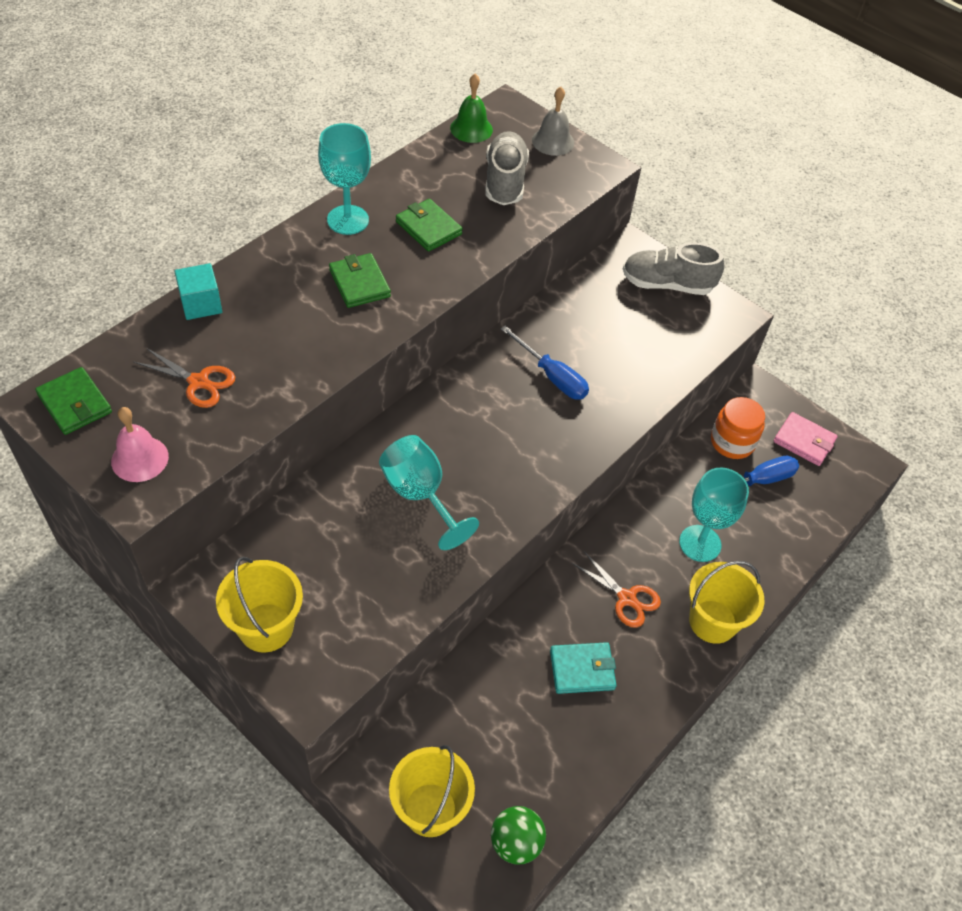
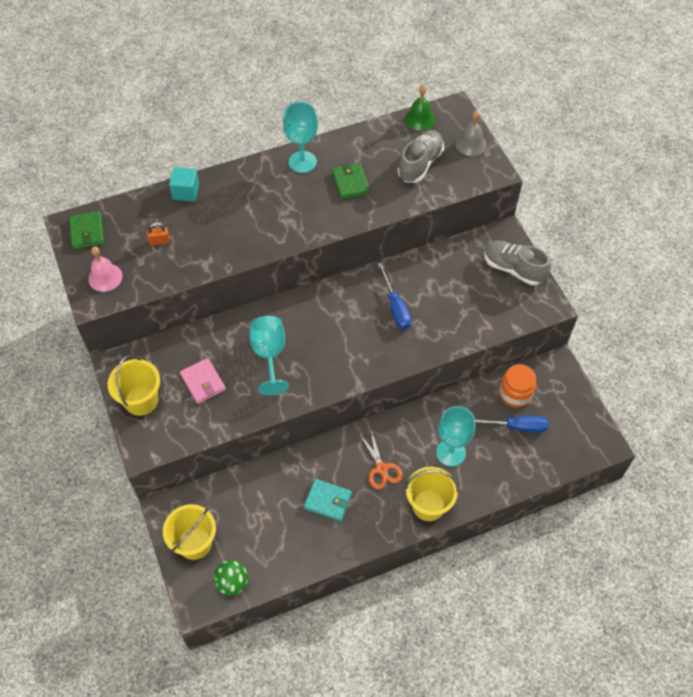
camera: 30 degrees right, 5 degrees up
(198, 382) = (159, 241): orange scissors -> orange padlock
(359, 283) = (286, 208): green wallet -> none
(804, 441) = (567, 411): pink wallet -> pink wallet (203, 382)

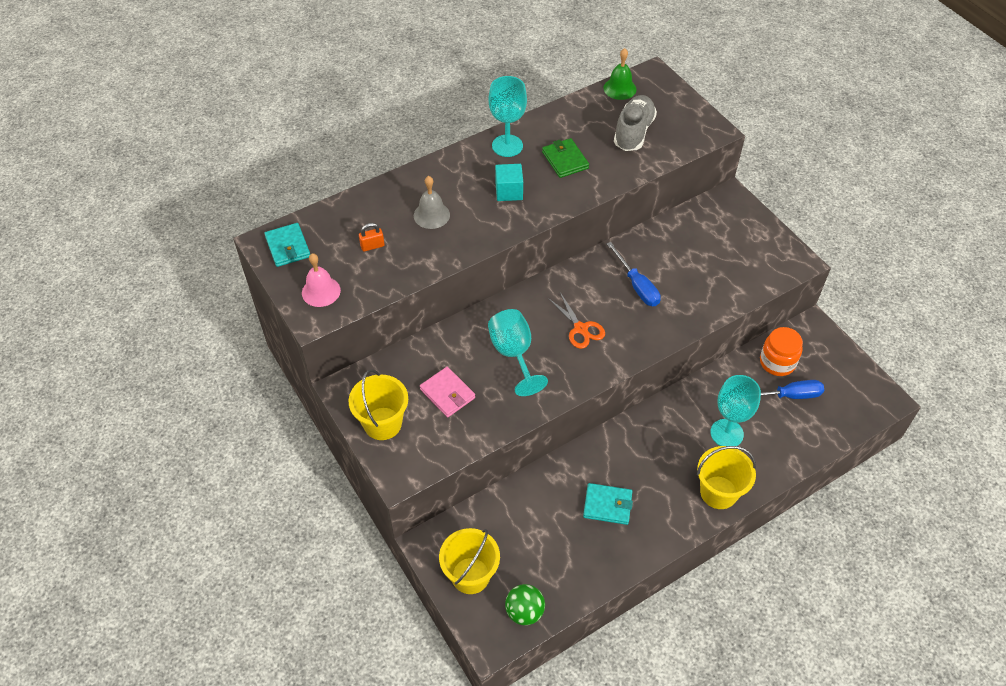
camera: 10 degrees left, 5 degrees down
(87, 232) = (288, 247): green wallet -> turquoise wallet
(186, 192) = (388, 191): turquoise cube -> turquoise cube (509, 191)
(381, 468) = (656, 461): orange scissors -> orange scissors (580, 328)
(471, 144) = (680, 106): grey bell -> grey bell (431, 215)
(513, 269) = (750, 230): grey shoe -> none

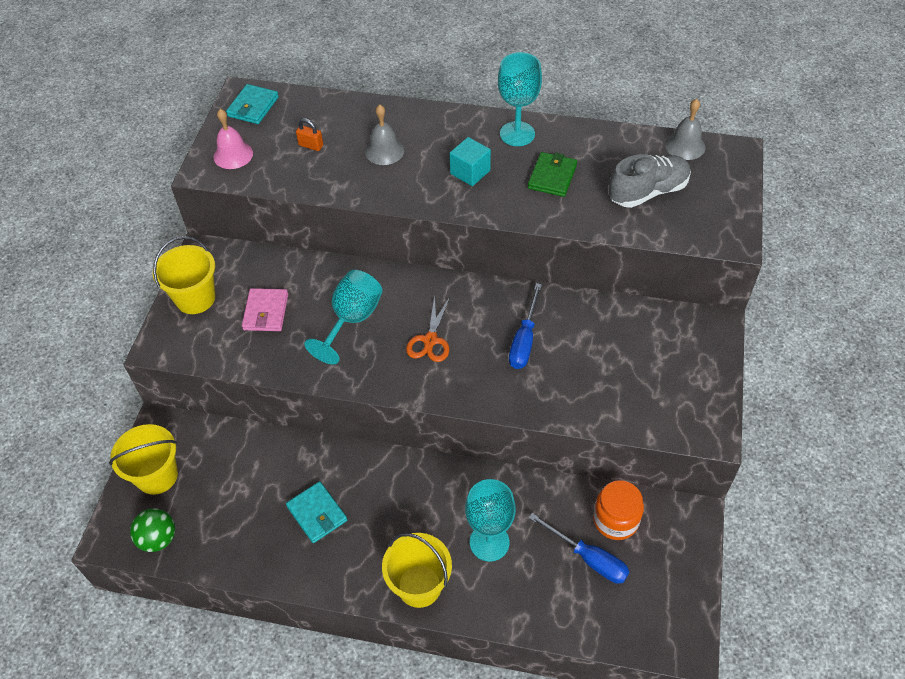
camera: 45 degrees right, 0 degrees up
(619, 88) = (685, 146): green bell -> grey bell

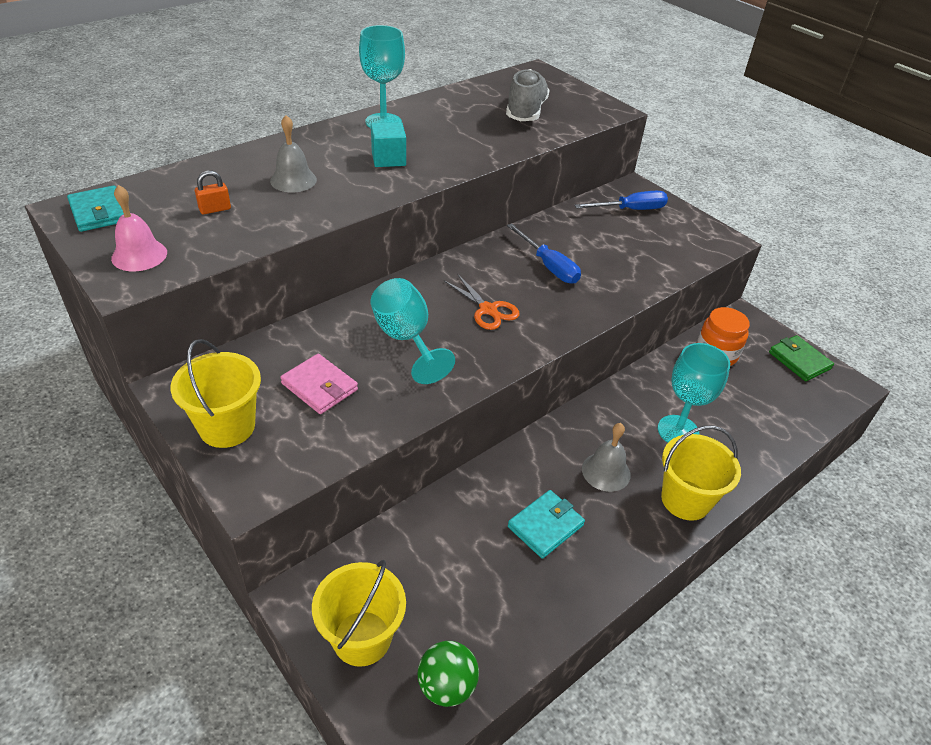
camera: 55 degrees left, 10 degrees down
(317, 513) = (545, 526): turquoise wallet -> turquoise wallet turned 45 degrees counterclockwise
(552, 177) = (452, 133): green wallet -> green wallet (799, 360)
(588, 558) = (738, 387): blue screwdriver -> blue screwdriver (630, 210)
(685, 146) = (503, 80): grey bell -> grey bell (606, 471)

